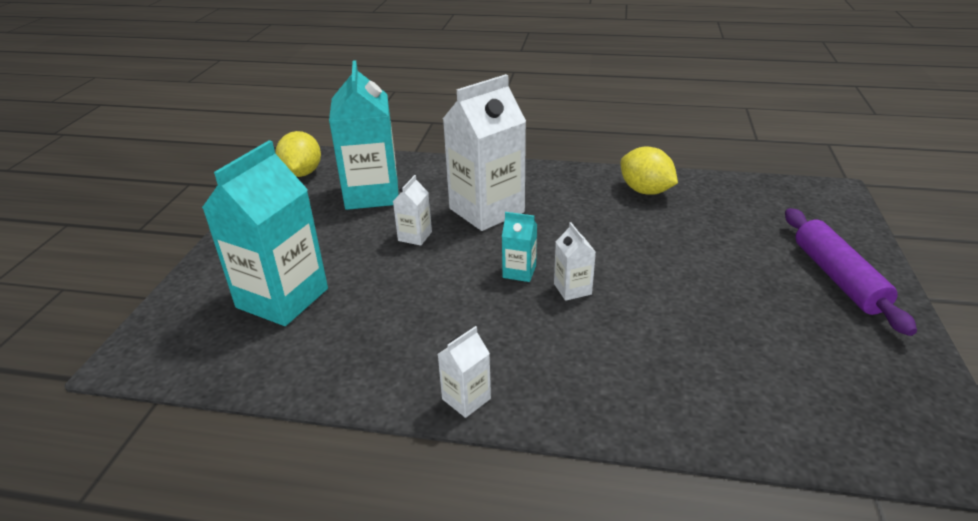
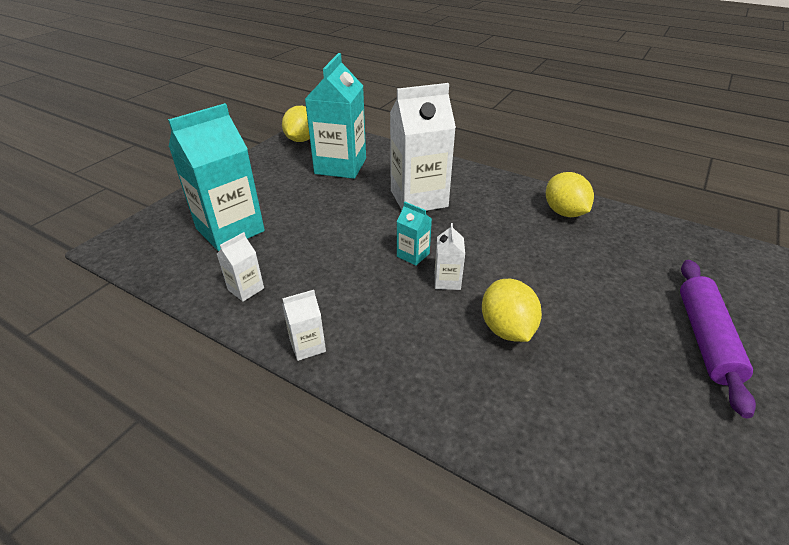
camera: 20 degrees right, 5 degrees up
(415, 236) = (351, 206): white carton -> white carton (246, 289)
(660, 320) = (506, 329): none -> yellow lemon

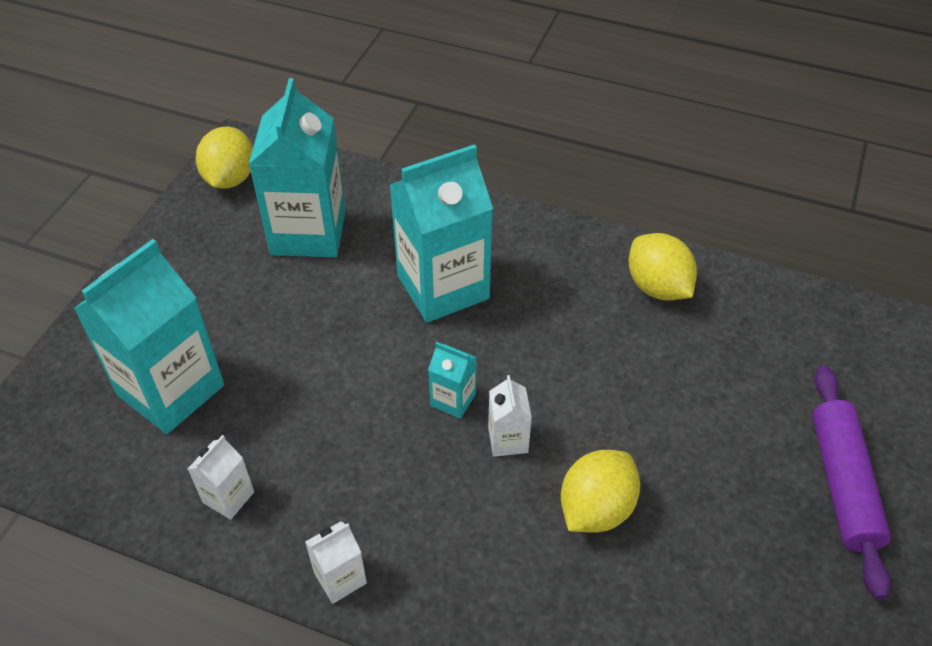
camera: 10 degrees left, 10 degrees up
(418, 198) = (443, 287): white carton -> turquoise carton
(506, 329) = (596, 508): yellow lemon -> yellow lemon turned 60 degrees clockwise

